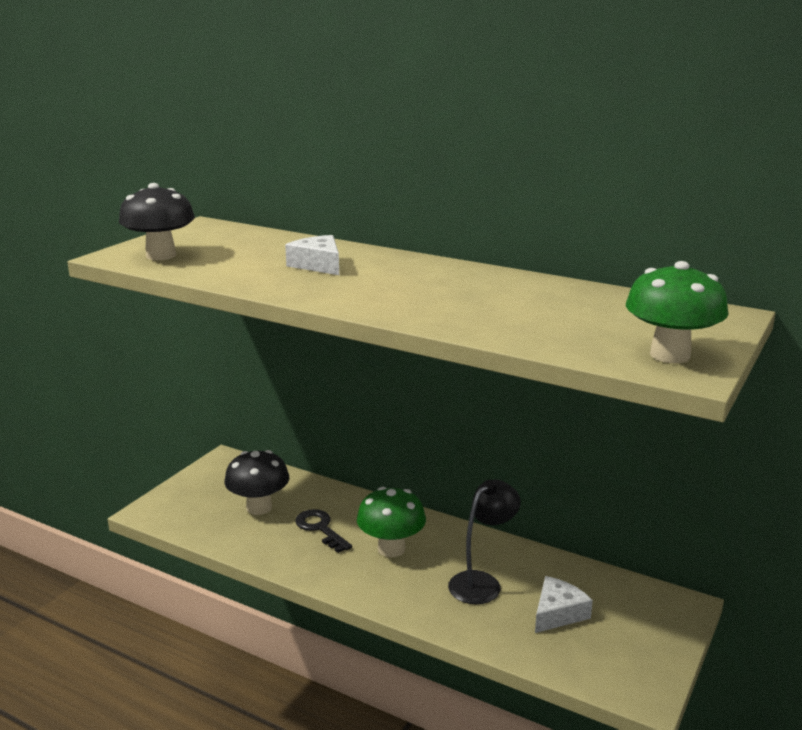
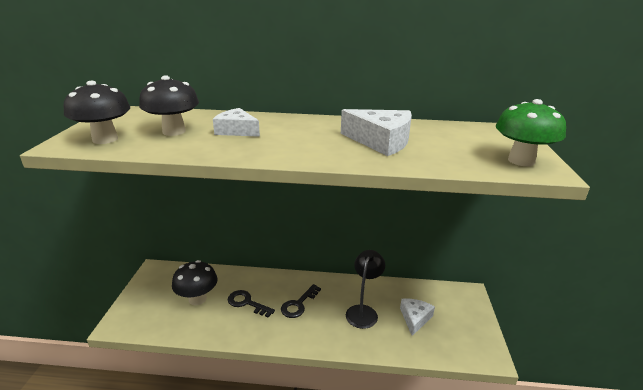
camera: 25 degrees left, 5 degrees up
(243, 256) = (174, 131): none -> black mushroom
(391, 549) = (298, 304): green mushroom -> black key
(494, 302) = (381, 141): none -> white cheese

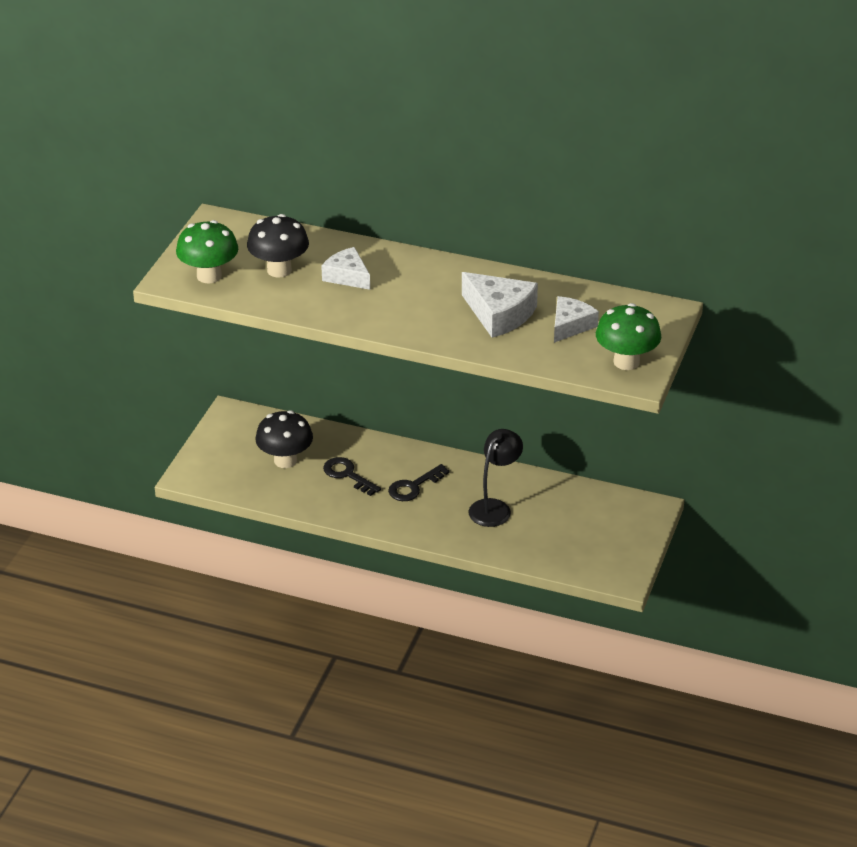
camera: 15 degrees right, 10 degrees up
(105, 139) = (209, 276): black mushroom -> green mushroom
(415, 318) = (557, 526): white cheese -> white cheese (570, 325)

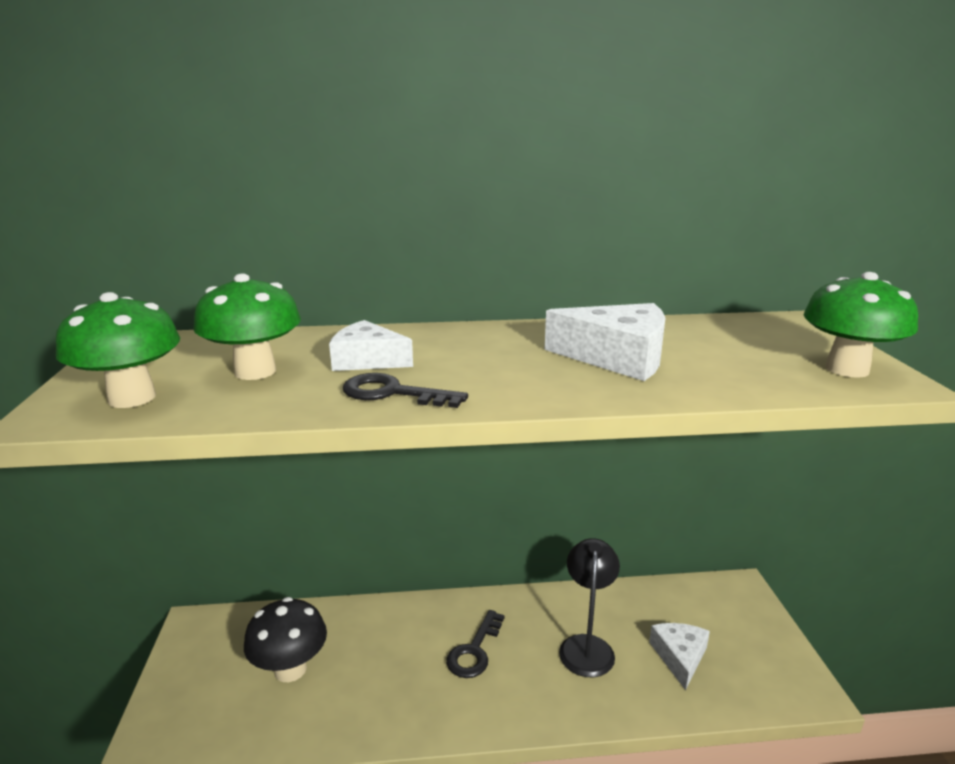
camera: 25 degrees left, 15 degrees down
(279, 270) = (255, 371): black mushroom -> green mushroom
(347, 475) = (383, 663): black key -> black key (393, 393)
(570, 325) = (719, 351): white cheese -> white cheese (679, 657)

